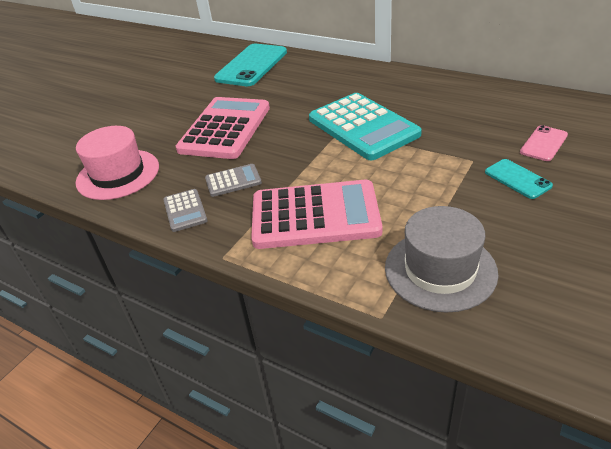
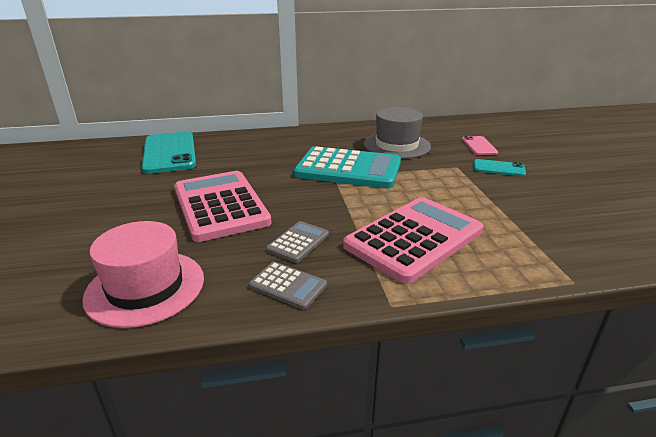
camera: 45 degrees left, 10 degrees down
(440, 270) = (551, 235): grey hat -> grey hat (396, 145)

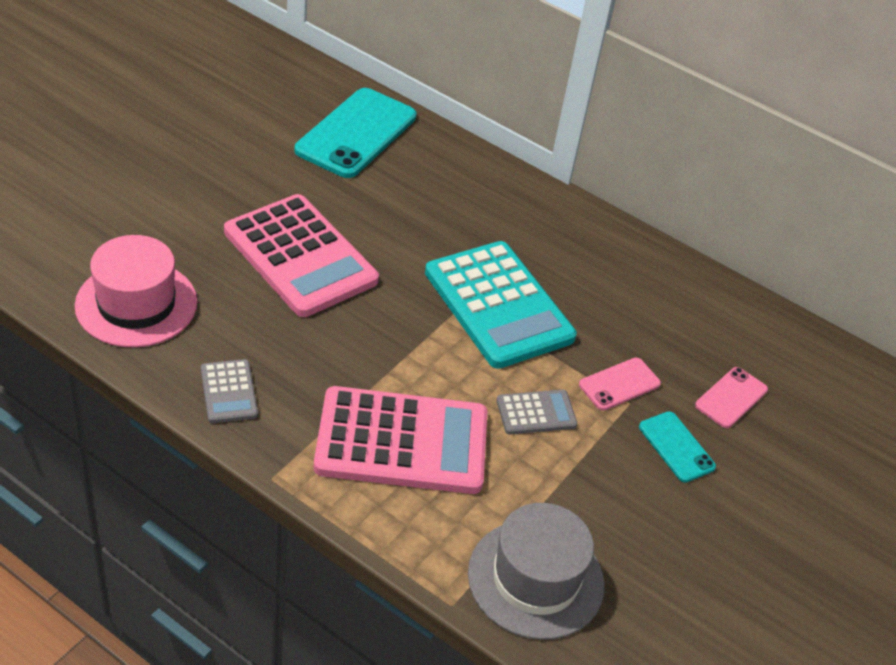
camera: 40 degrees right, 15 degrees up
(220, 205) = (300, 256): pink calculator -> pink calculator turned 120 degrees clockwise
(298, 242) = (300, 357): grey calculator -> grey calculator (536, 413)
(396, 145) = (625, 313): grey hat -> grey hat (536, 579)
(442, 164) = (619, 384): none -> pink phone

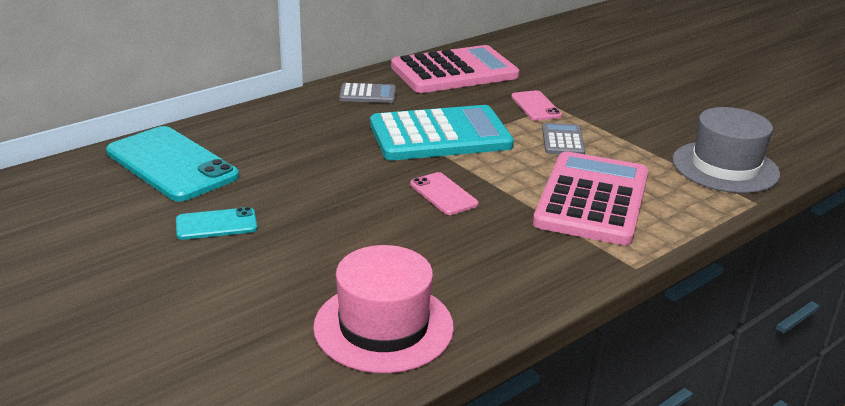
camera: 70 degrees left, 15 degrees down
(228, 392) = (526, 279): grey calculator -> grey calculator (367, 94)
(300, 256) = (344, 218): pink calculator -> pink calculator (454, 72)
(676, 447) = (598, 99): turquoise phone -> turquoise phone (216, 224)
(731, 397) = (552, 74): pink phone -> pink phone (443, 194)

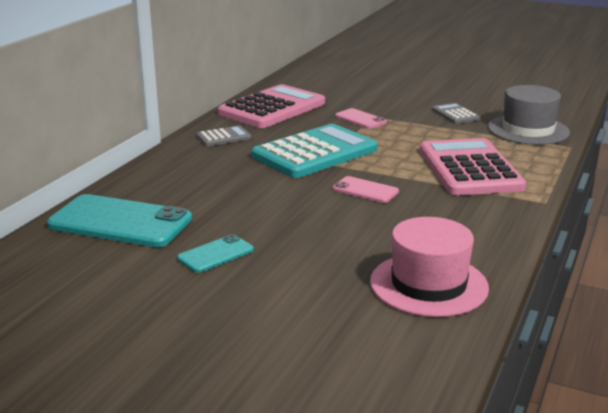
camera: 25 degrees left, 5 degrees down
(563, 140) = (406, 137): grey calculator -> grey calculator (455, 114)

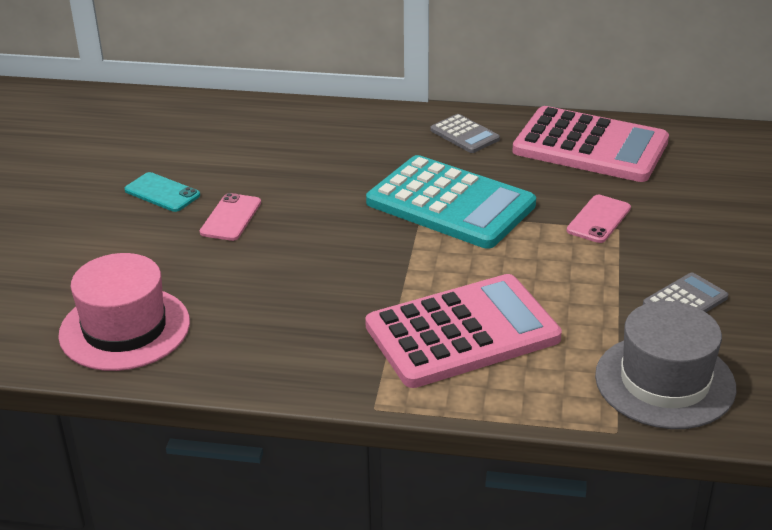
camera: 75 degrees right, 10 degrees up
(120, 222) = (215, 129): turquoise phone -> none
(365, 190) = (350, 257): pink phone -> pink phone (231, 217)

